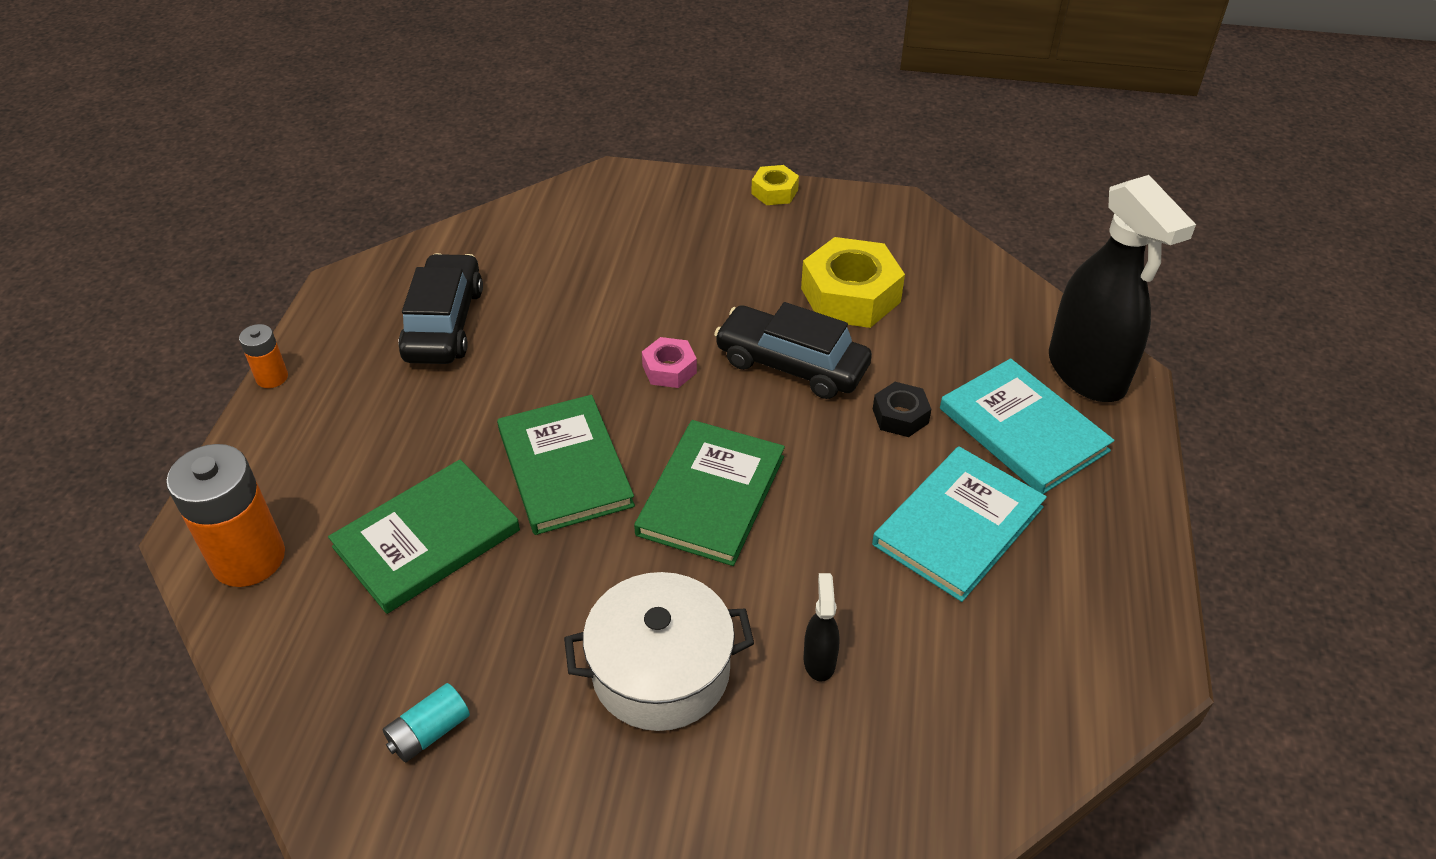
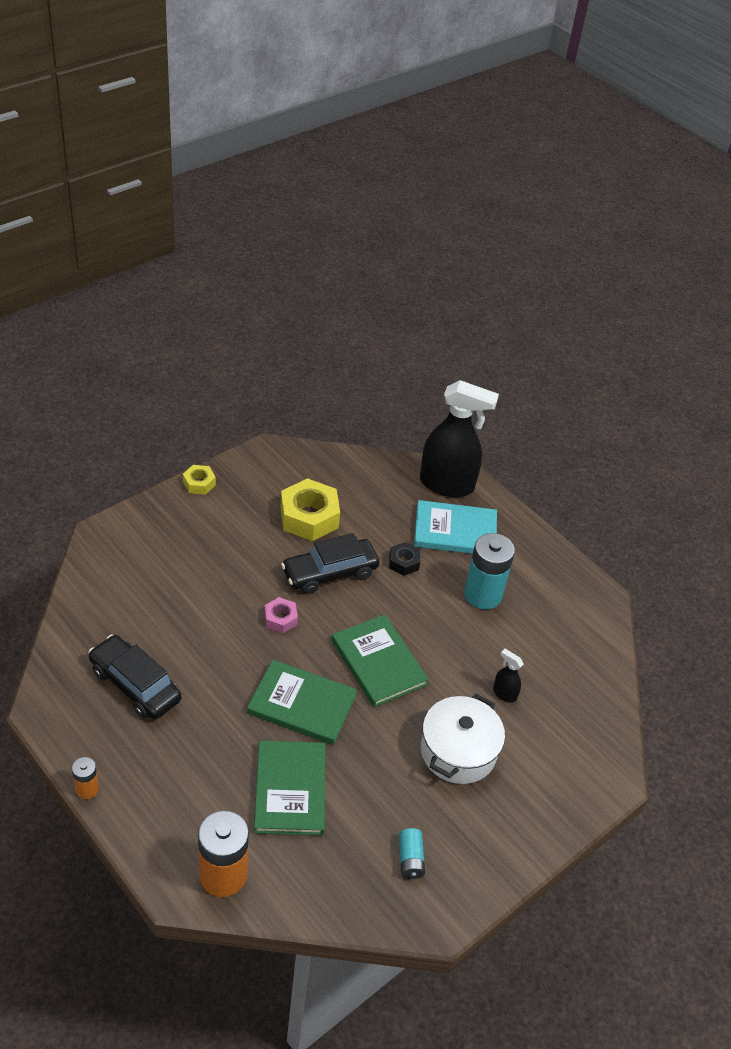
camera: 55 degrees left, 0 degrees up
(958, 526) = (483, 594): turquoise book -> turquoise battery

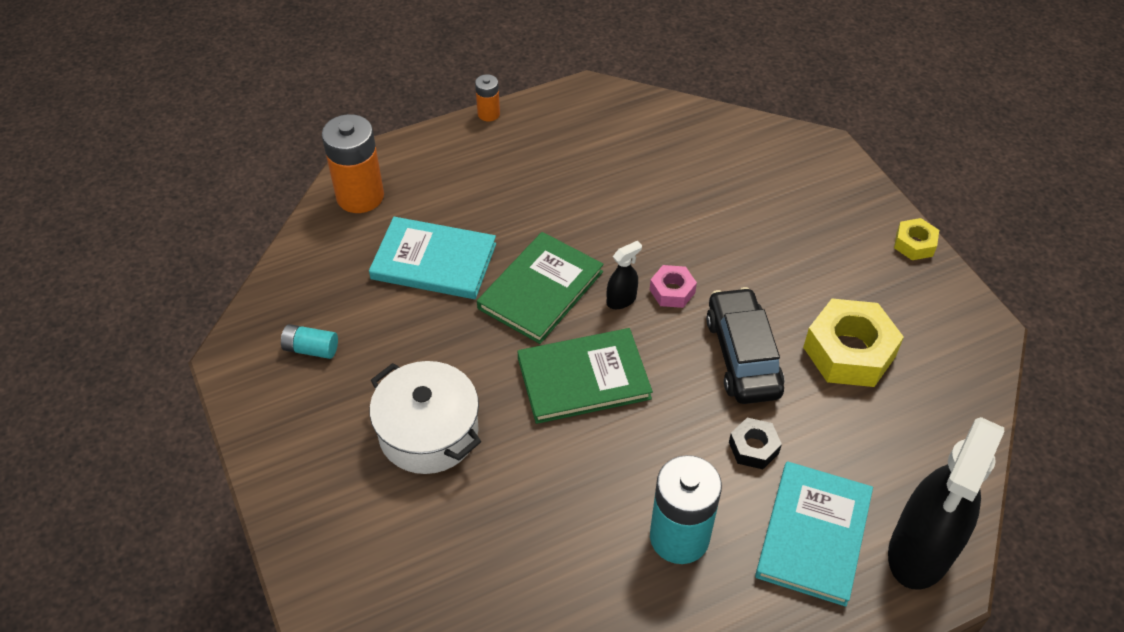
camera: 110 degrees right, 5 degrees up
(135, 685) = (602, 156): black car -> none
(290, 789) = (434, 261): green book -> turquoise book
(504, 693) = (499, 512): black spray bottle -> black spray bottle (621, 300)

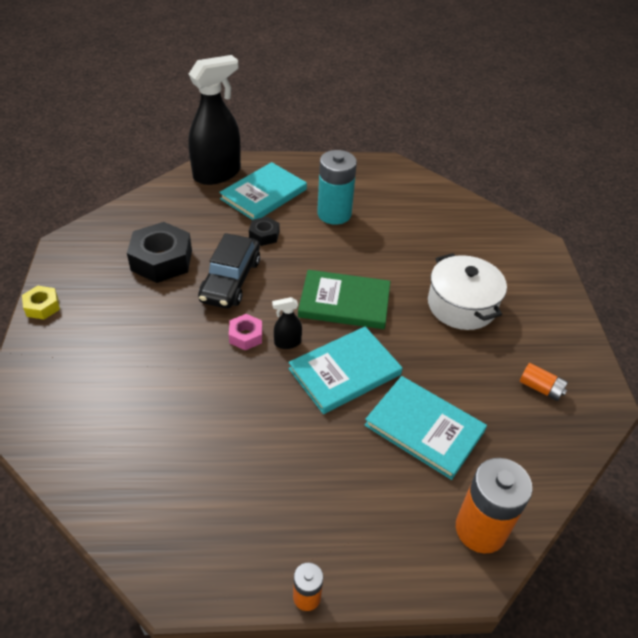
camera: 160 degrees left, 5 degrees down
(311, 349) = (540, 388): turquoise battery -> orange battery
(540, 290) = (344, 372): green book -> turquoise book
(849, 352) = (162, 260): yellow nut -> black nut

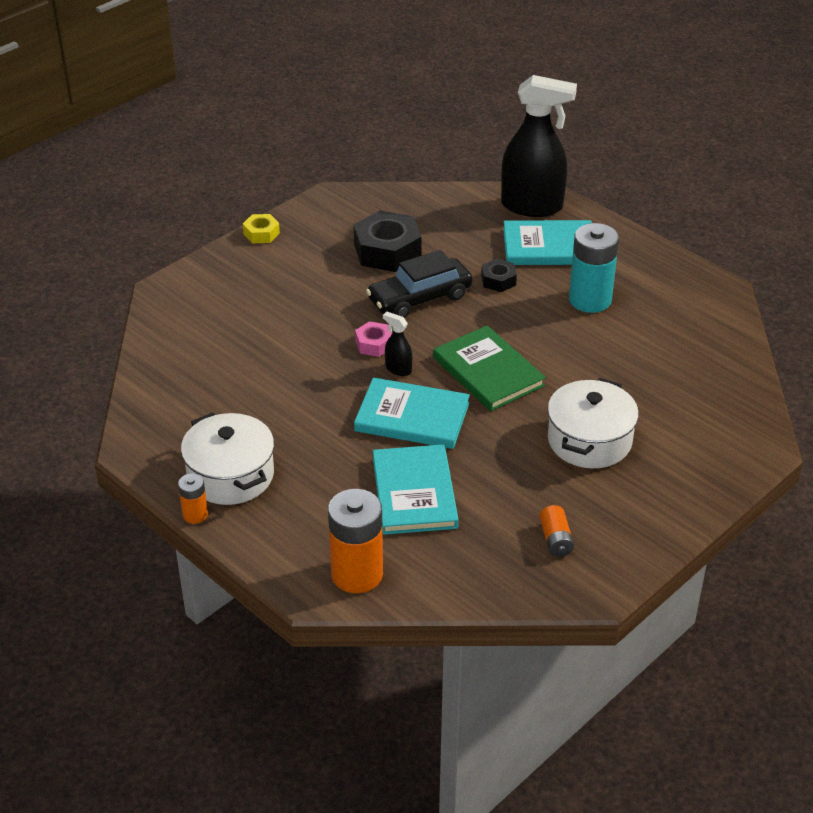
camera: 50 degrees right, 5 degrees down
(286, 532) = (230, 475): none -> white pot

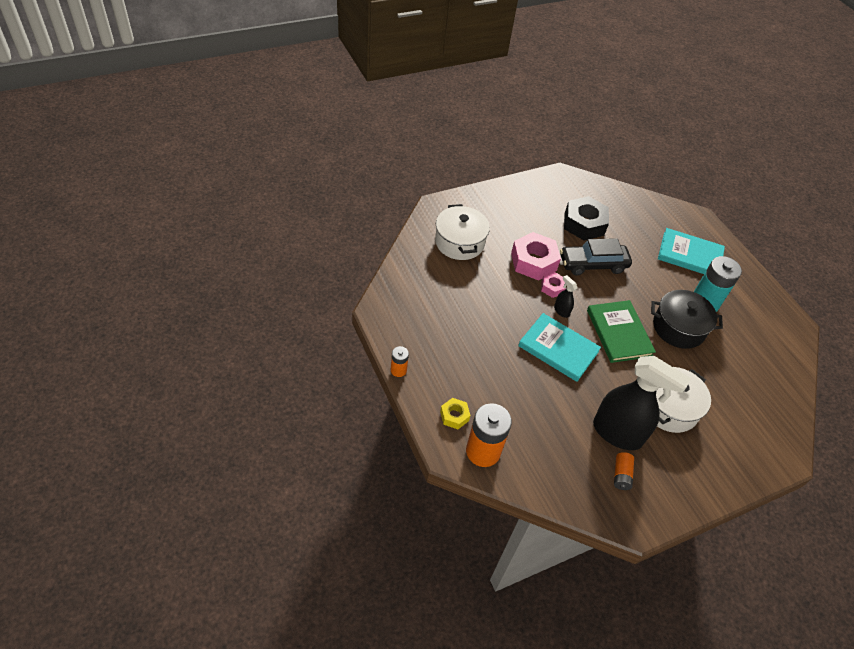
camera: 15 degrees right, 10 degrees up
(230, 475) = (430, 350): white pot -> white pot (459, 242)
(261, 234) = (510, 186): yellow nut -> yellow nut (454, 416)
(334, 320) = (533, 261): none -> pink nut
(414, 493) = (540, 405): turquoise book -> none
(498, 280) = (648, 268): black nut -> none
(532, 206) = (688, 222): black spray bottle -> black spray bottle (617, 433)
(566, 340) = (678, 328): none -> black pot

